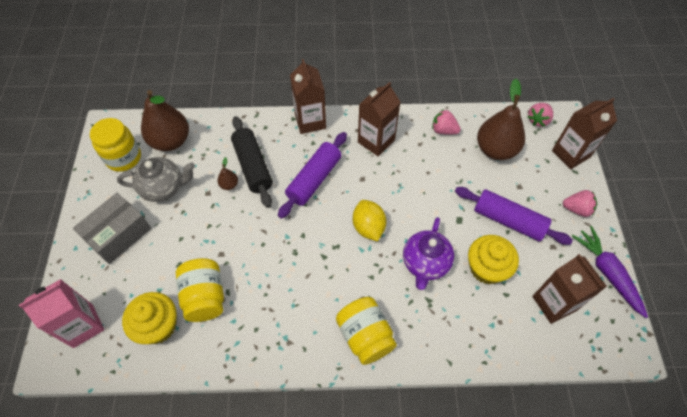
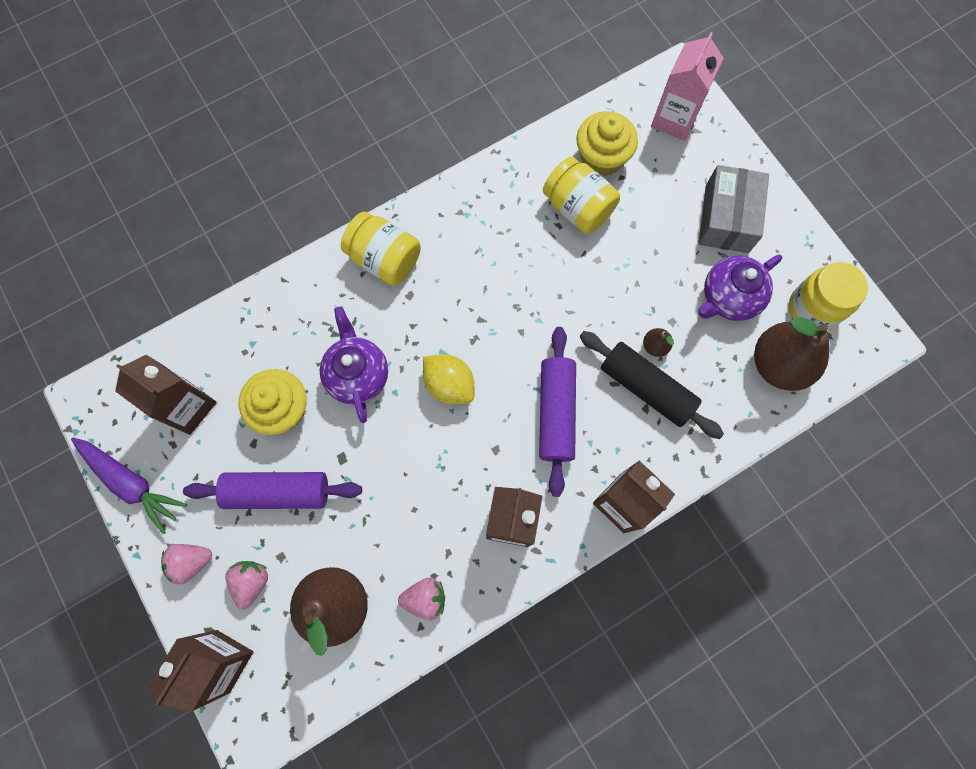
camera: 150 degrees right, 15 degrees up
(163, 188) = (728, 298): grey teapot -> purple teapot
(538, 120) = (291, 704): pink strawberry -> pink strawberry (252, 582)

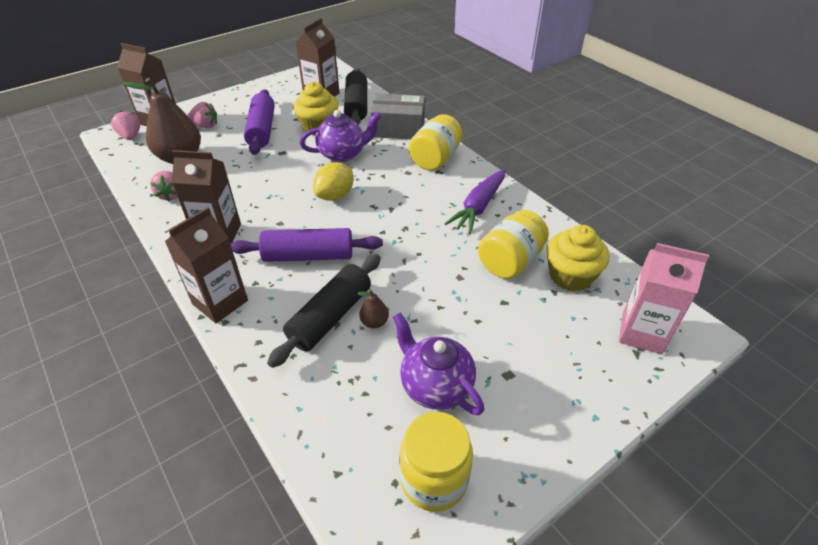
camera: 85 degrees right, 30 degrees down
(131, 483) = (275, 83): purple carrot -> purple carrot (478, 207)
(191, 562) = (224, 105): pink strawberry -> pink strawberry (131, 136)
(229, 354) = (356, 105): none -> black rolling pin
(727, 218) = (534, 384): grey box -> grey box (398, 129)
(778, 364) = (358, 438): brown pear -> none

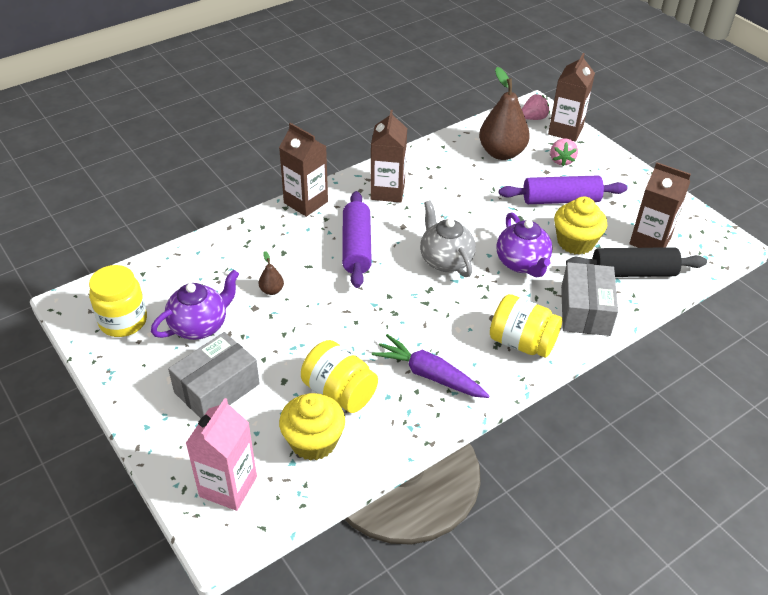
camera: 90 degrees right, 0 degrees up
(171, 195) = (442, 157): pink strawberry -> none
(330, 317) = (281, 264): black rolling pin -> none
(335, 196) = (445, 260): yellow lemon -> grey teapot
(526, 356) = (217, 388): none -> grey box

